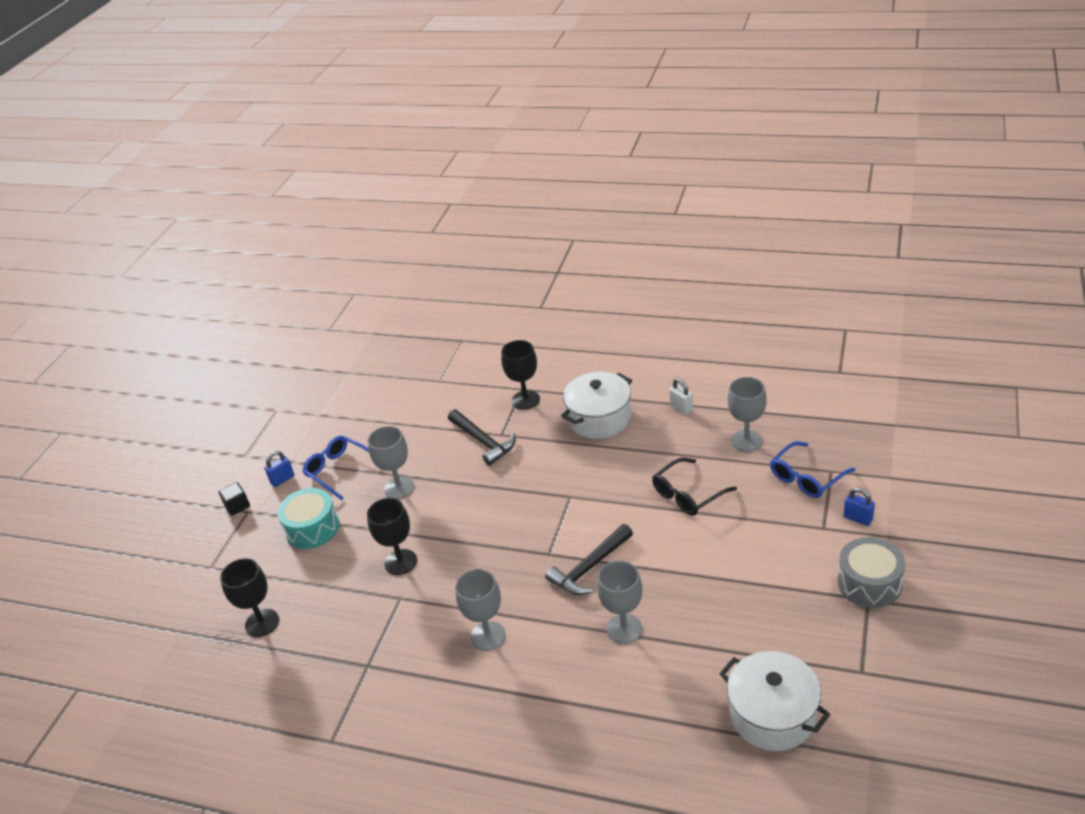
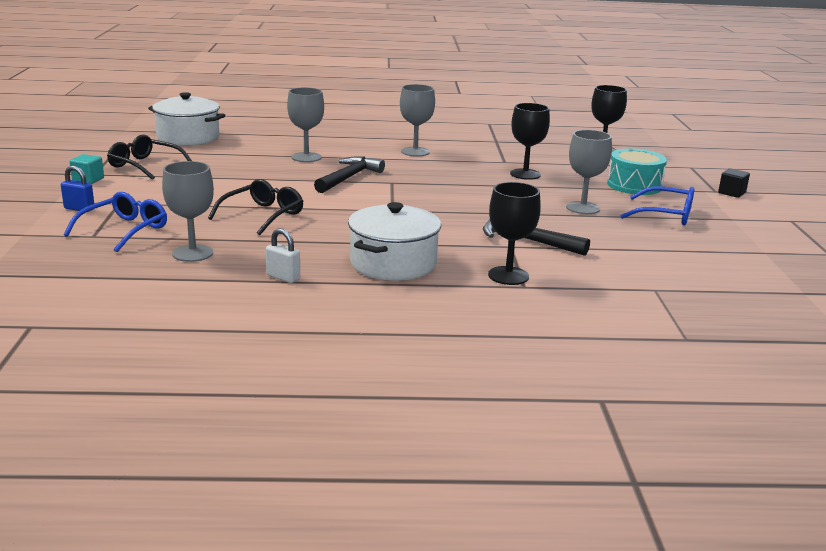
camera: 155 degrees right, 15 degrees down
(282, 479) = (717, 208): blue padlock -> none
(814, 618) = (145, 166): none -> black glasses
(869, 583) = (88, 180): grey drum -> turquoise cube

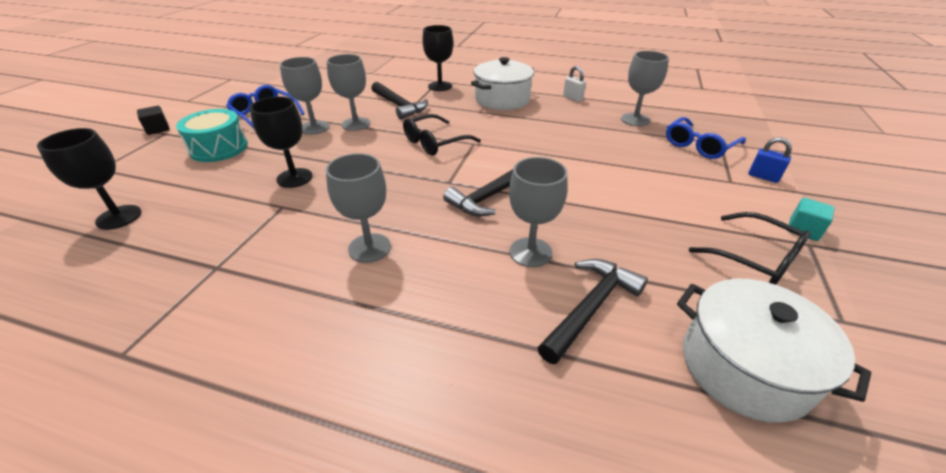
camera: 160 degrees left, 15 degrees up
(262, 215) = (588, 149): black glasses -> black glasses (435, 142)
(265, 145) = (591, 307): none -> black hammer
(545, 215) = (356, 124): none -> grey goblet

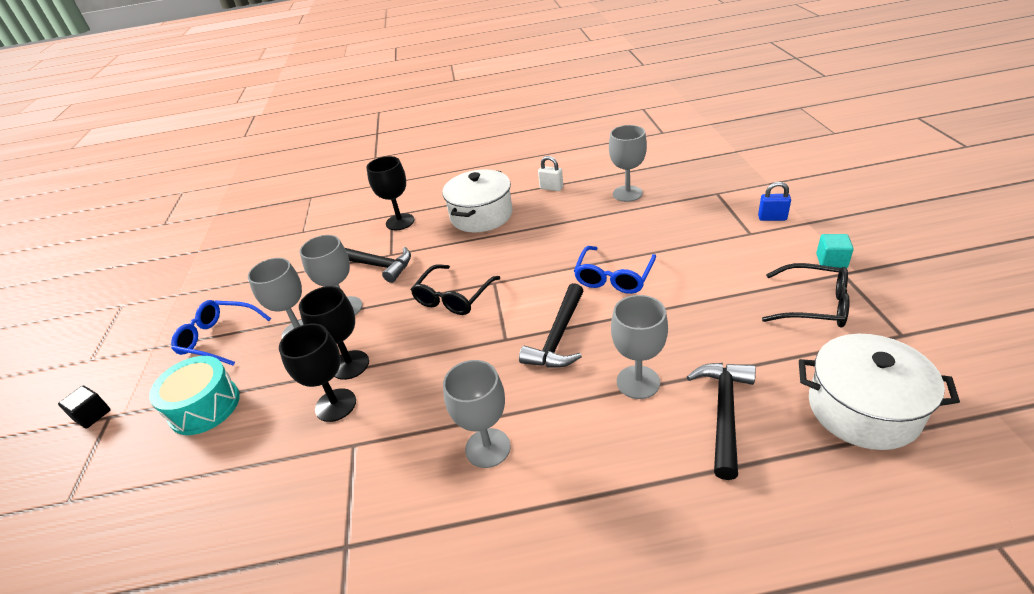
camera: 20 degrees left, 0 degrees up
(119, 217) = (166, 548): black goblet -> black goblet (350, 365)
(699, 145) = (701, 203): blue glasses -> blue glasses (614, 277)

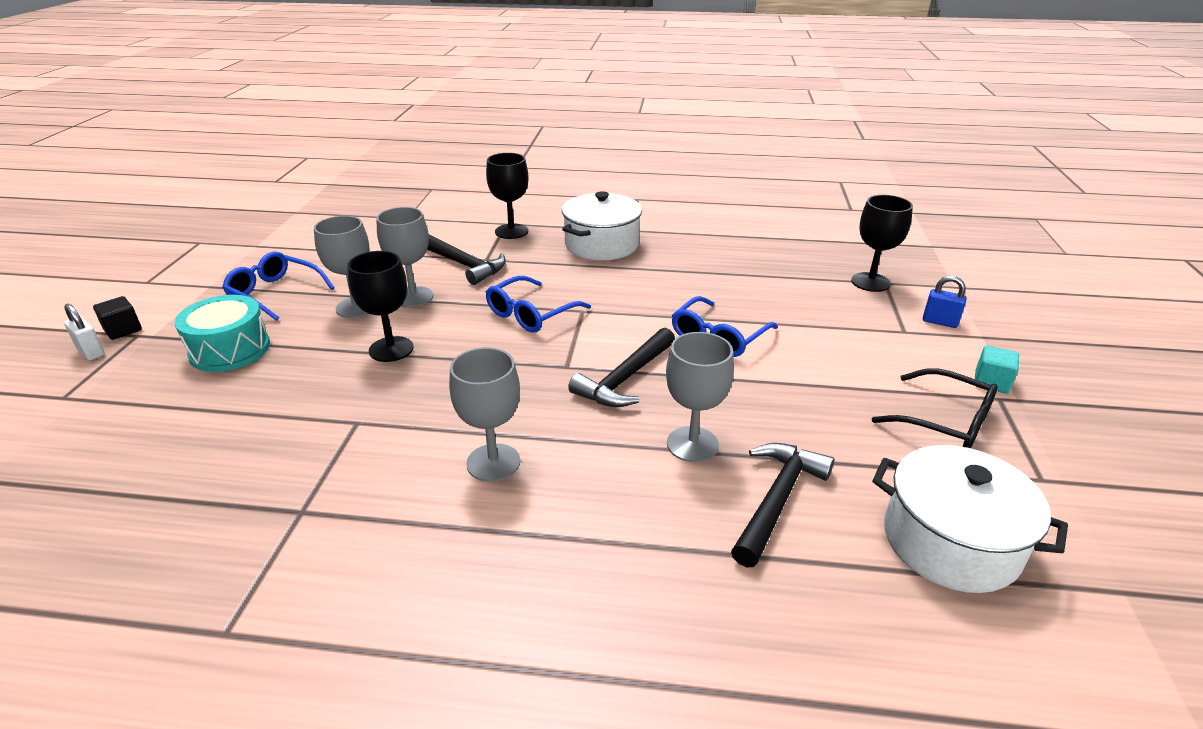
camera: 10 degrees right, 5 degrees down
(335, 405) = (357, 381): black goblet -> black goblet (870, 282)
(453, 297) = (531, 314): black glasses -> blue glasses
(551, 188) = (693, 236): white padlock -> white padlock (91, 352)
(627, 194) = (777, 260): grey goblet -> none

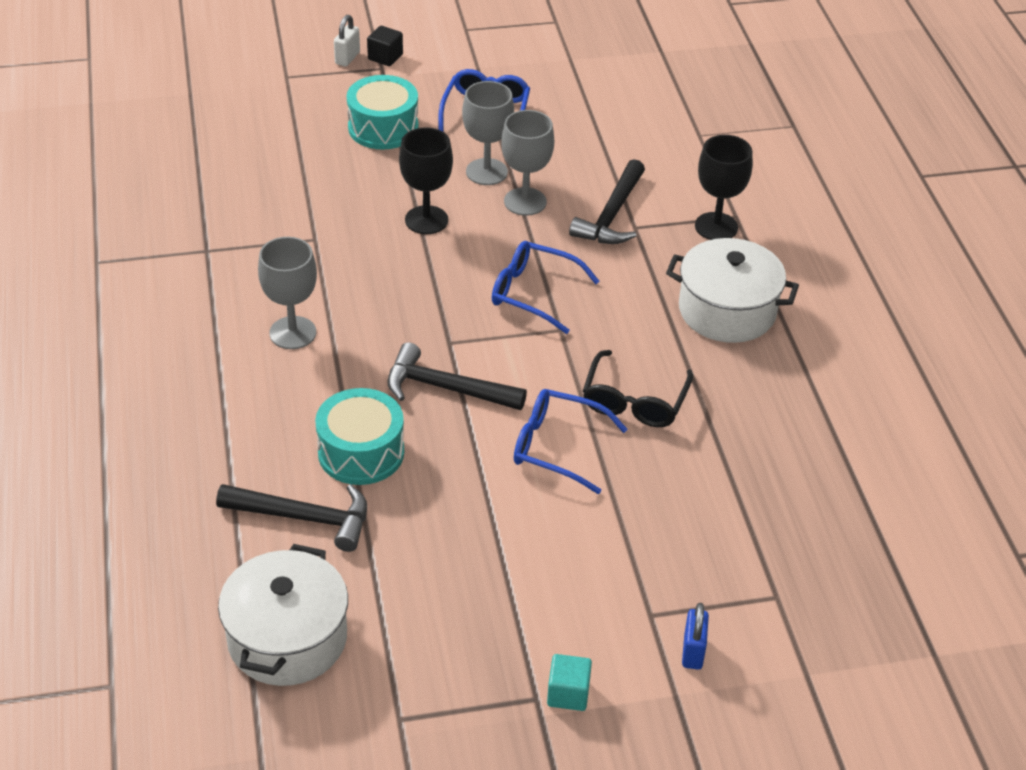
camera: 70 degrees right, 10 degrees up
(692, 444) = (361, 452): grey goblet -> turquoise drum
(870, 282) = (768, 581): black goblet -> none
(944, 421) = (471, 644): black glasses -> black glasses (634, 400)

